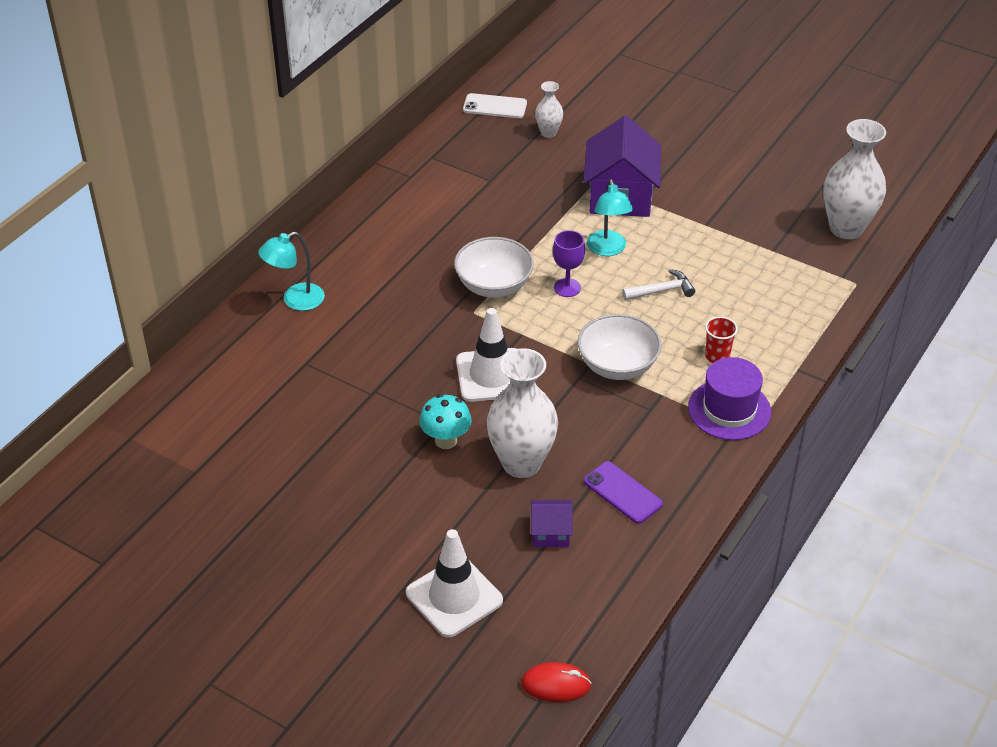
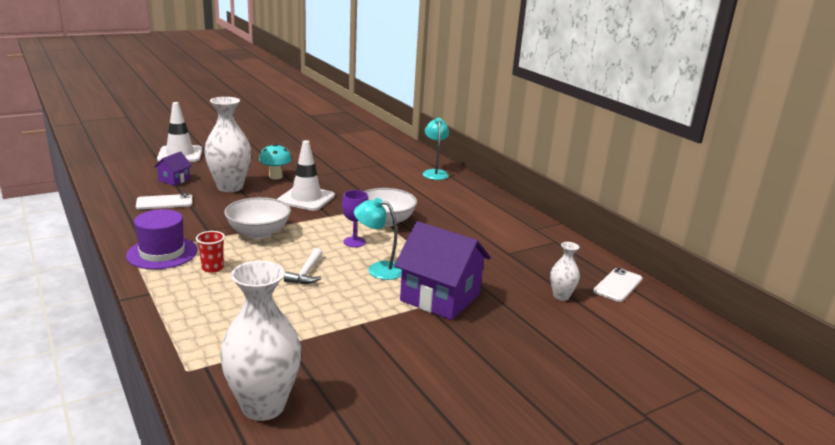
camera: 115 degrees right, 20 degrees down
(556, 685) = (97, 158): red mouse -> none
(622, 492) = (164, 202): purple phone -> white phone

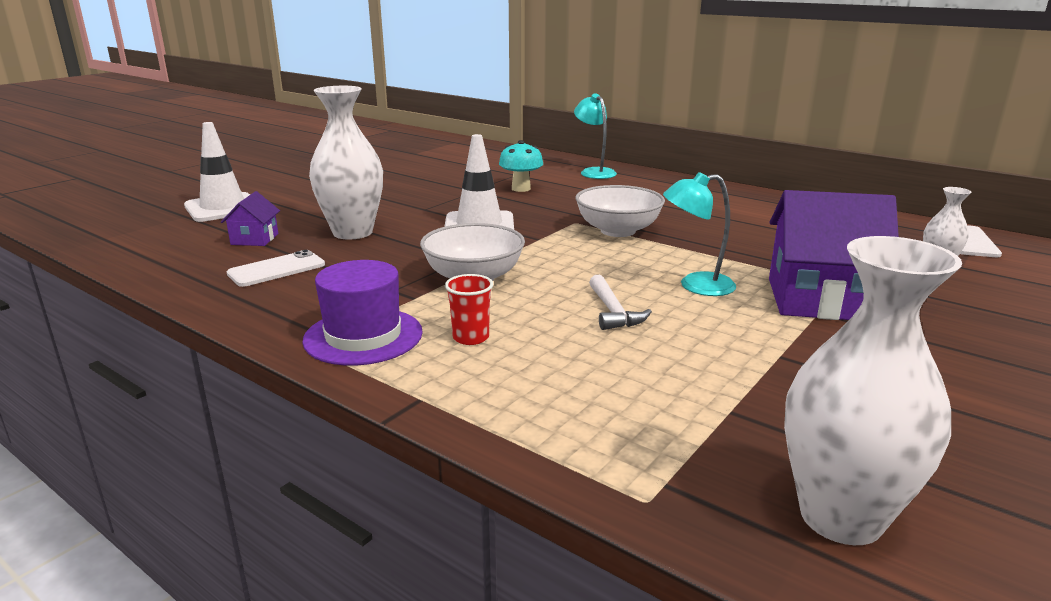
camera: 20 degrees left, 0 degrees up
(275, 176) = (401, 209): turquoise mushroom -> turquoise mushroom (521, 189)
(354, 242) = (616, 261): purple goblet -> none

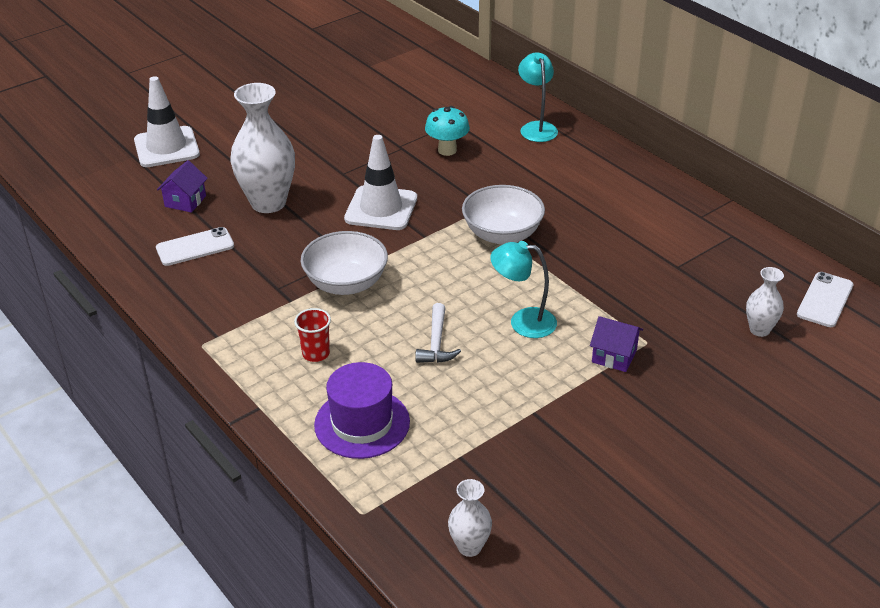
camera: 15 degrees right, 15 degrees up
(363, 336) = (240, 339): purple hat -> purple hat (362, 423)
(819, 299) = (614, 356): purple house -> purple house, size x0.48
(841, 517) = (469, 547): white vase -> white vase, size x0.50

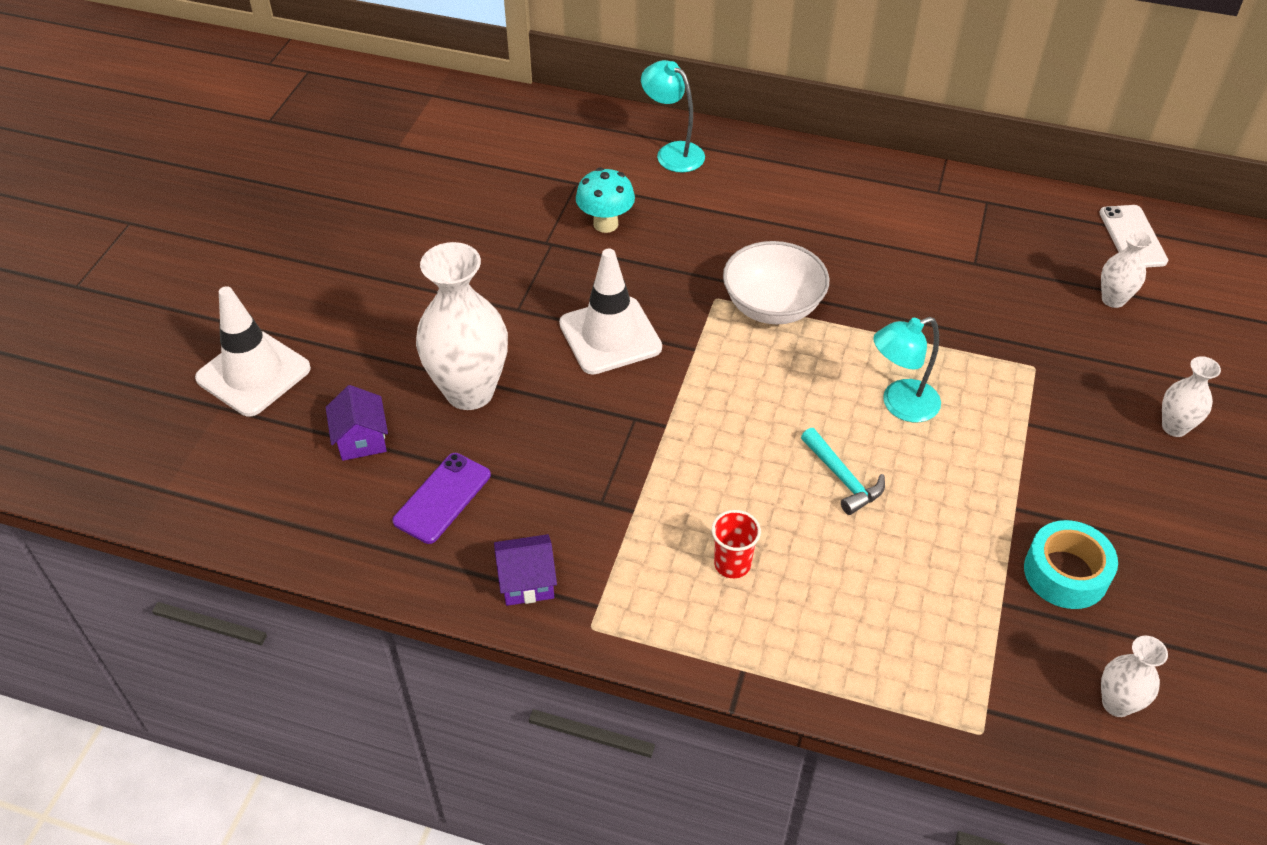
camera: 35 degrees left, 10 degrees up
(195, 247) = (442, 498): white phone -> purple phone
(346, 283) = (671, 454): white bowl -> none
(362, 423) = (870, 623): purple hat -> none
(436, 343) = (843, 478): white hammer -> turquoise hammer
(523, 462) = (1065, 573): none -> turquoise tape
(614, 356) = (1022, 399): purple house -> purple house (527, 582)
(711, 422) = (1174, 427): none -> white vase

